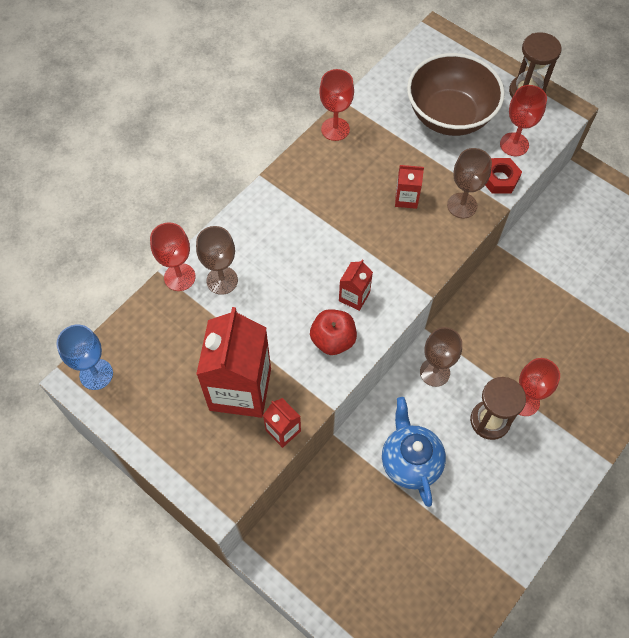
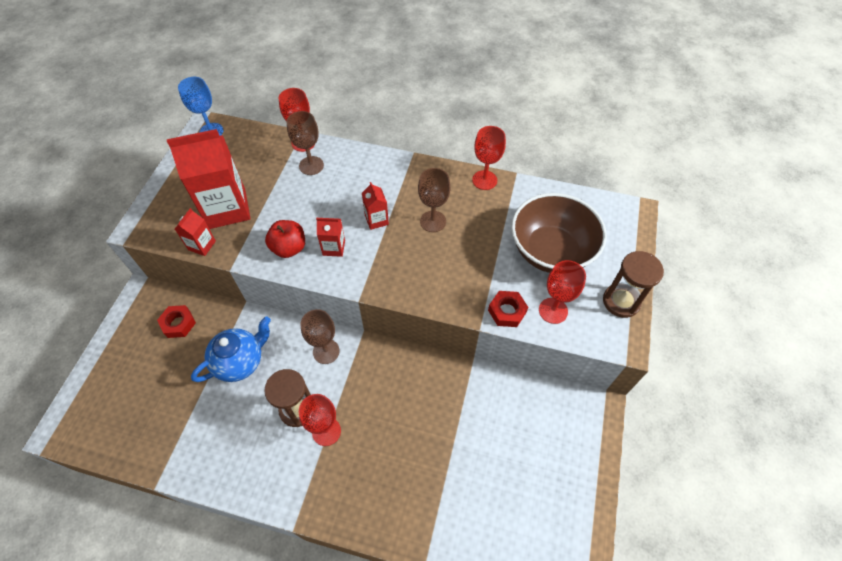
camera: 65 degrees right, 5 degrees down
(330, 517) = (178, 323): none -> red nut
(406, 198) = (445, 250): red carton -> red carton (376, 220)
(462, 205) = (461, 292): brown goblet -> brown goblet (433, 221)

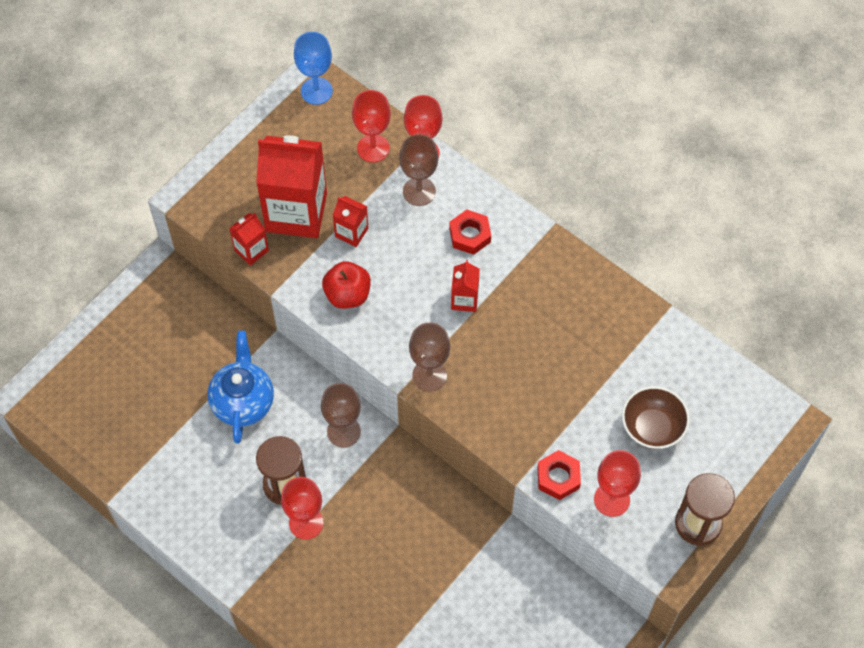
camera: 25 degrees right, 5 degrees up
(178, 323) = (190, 325): red nut -> red nut (470, 235)
(240, 361) = (243, 402): blue teapot -> blue teapot turned 75 degrees counterclockwise
(334, 248) = (398, 315): red carton -> red carton (351, 232)
(433, 221) = (531, 329): brown goblet -> brown goblet (429, 375)
(484, 180) = (624, 299): red goblet -> red goblet (373, 148)
(551, 251) = (652, 427): brown bowl -> brown bowl, size x0.57

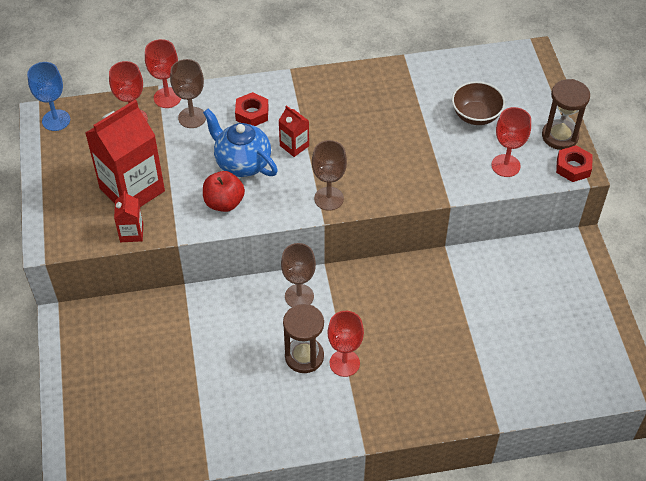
camera: 50 degrees left, 10 degrees down
(243, 402) = (218, 339): blue teapot -> blue teapot (242, 163)
(351, 232) = (181, 170): red carton -> none
(558, 477) = (466, 181): red nut -> red nut (573, 167)

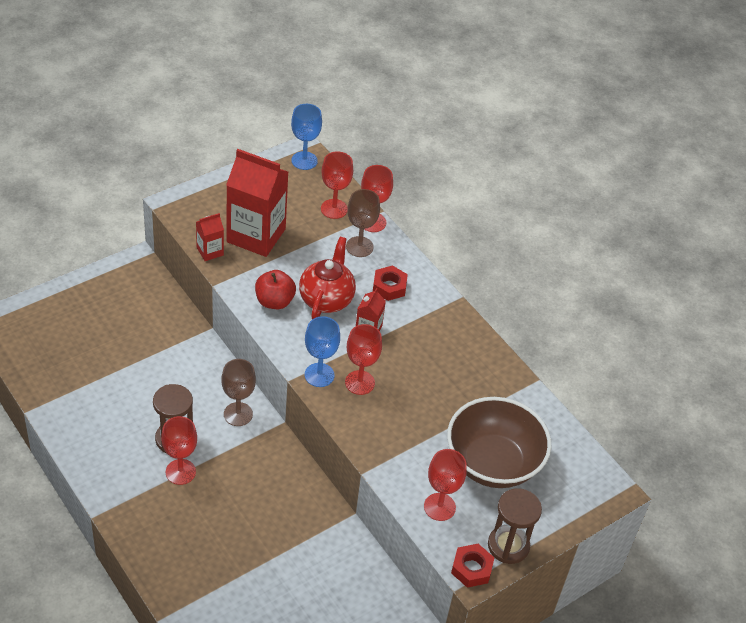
camera: 60 degrees right, 5 degrees down
(242, 163) = (326, 299): blue teapot -> red teapot
(329, 198) = (319, 375): brown goblet -> blue goblet
(351, 173) = (359, 382): none -> red goblet
(476, 115) = (493, 463): brown bowl -> brown bowl, size x1.75

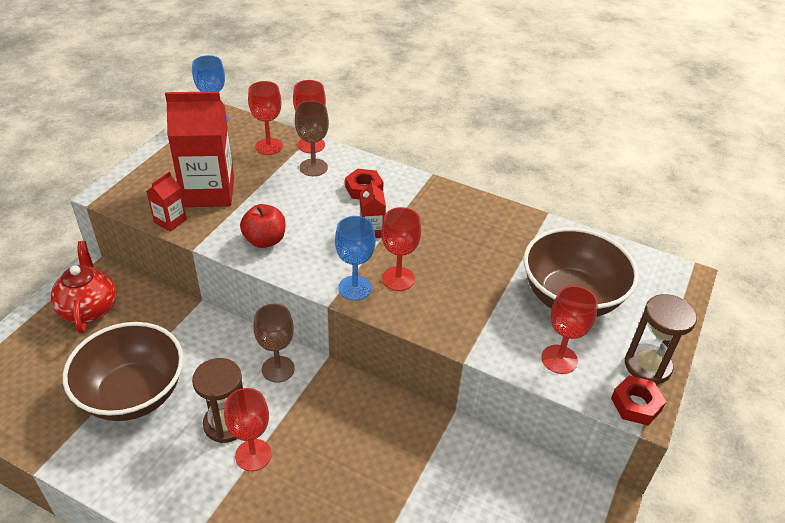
camera: 25 degrees left, 5 degrees down
(120, 384) = (133, 394): none -> brown bowl
(326, 299) = (314, 220): red teapot -> red teapot (89, 309)

